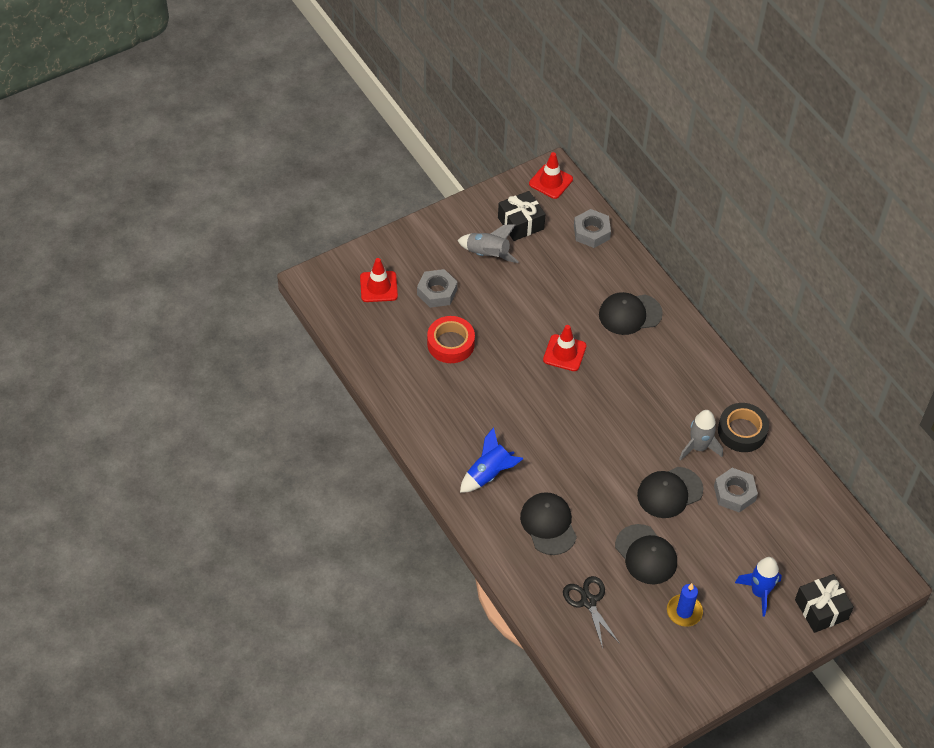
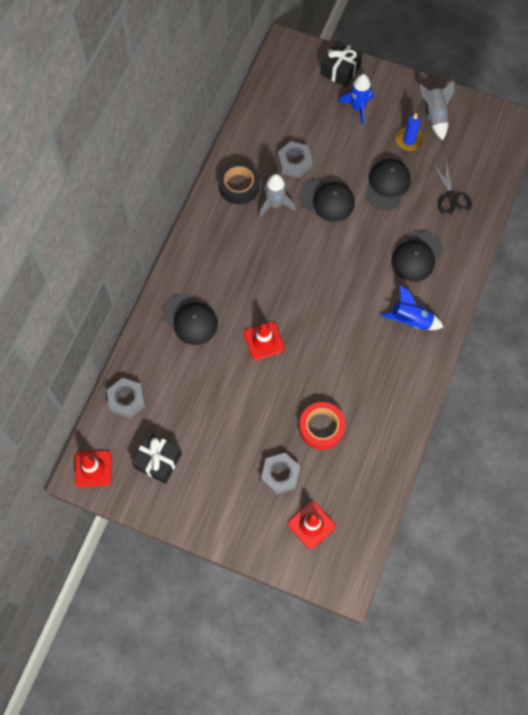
camera: 125 degrees left, 15 degrees up
(487, 254) = (211, 463): grey rocket -> grey rocket (435, 116)
(588, 601) = (451, 197): black scissors -> black scissors turned 45 degrees counterclockwise

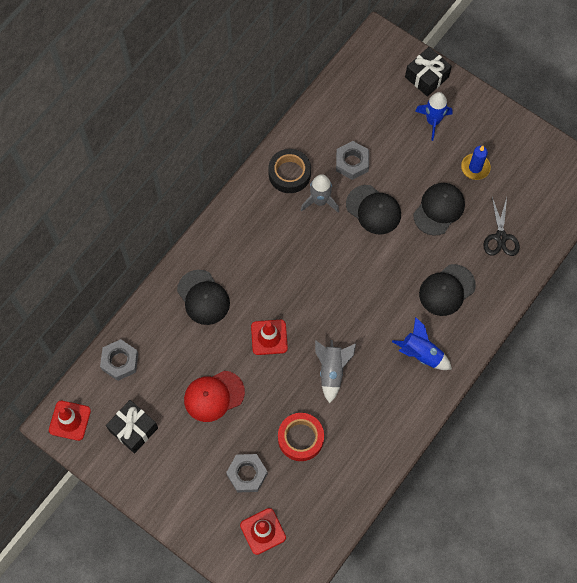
camera: 15 degrees right, 0 degrees up
(227, 409) = (214, 396): none -> red cap
(435, 116) = (510, 148): grey rocket -> grey rocket (332, 371)

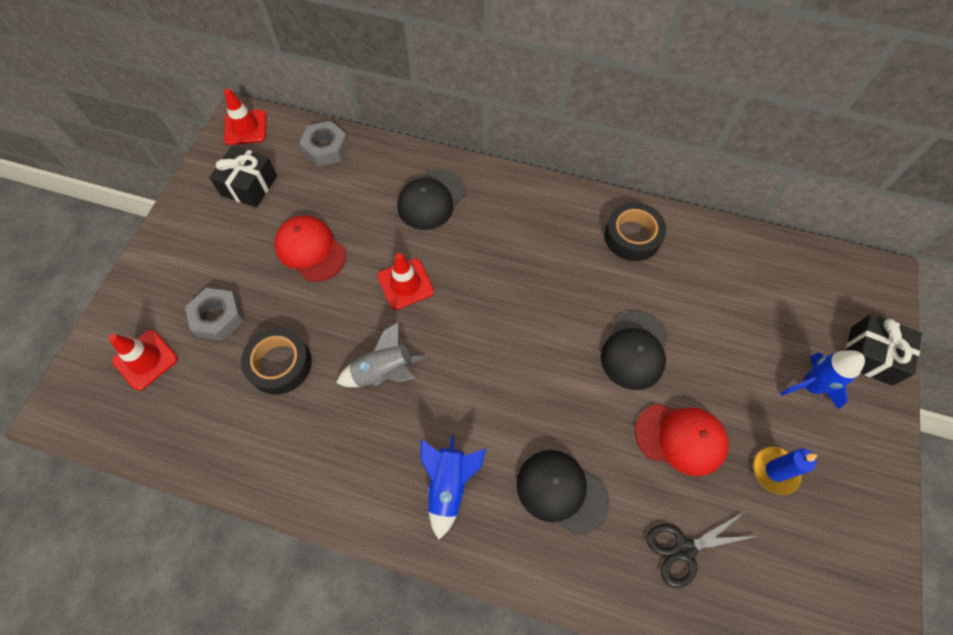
camera: 70 degrees right, 5 degrees down
(300, 438) = (280, 364): red tape -> black tape
(320, 201) = (613, 282): grey rocket -> none
(352, 163) = (687, 302): grey nut -> none
(439, 209) = (681, 438): black cap -> red cap

